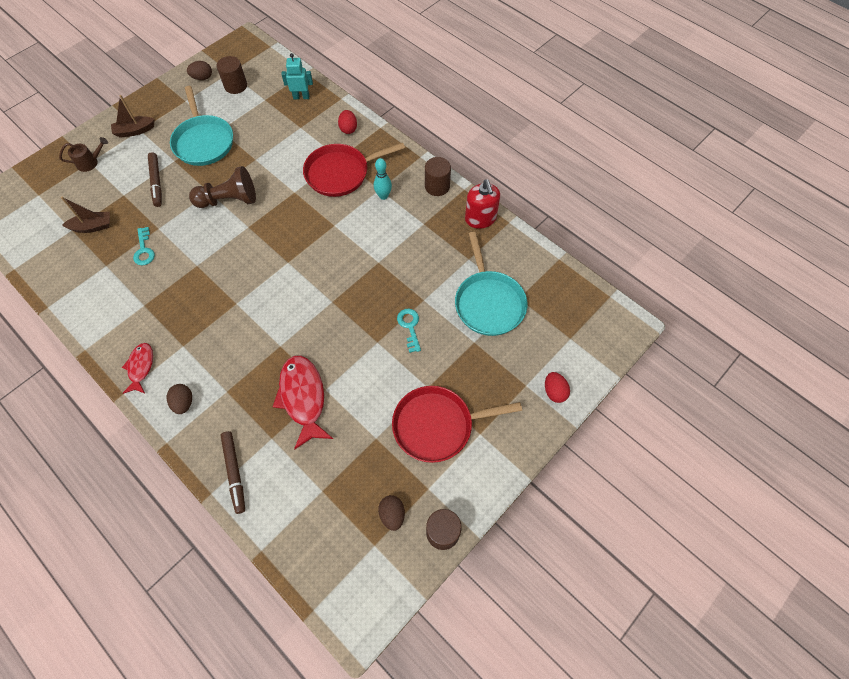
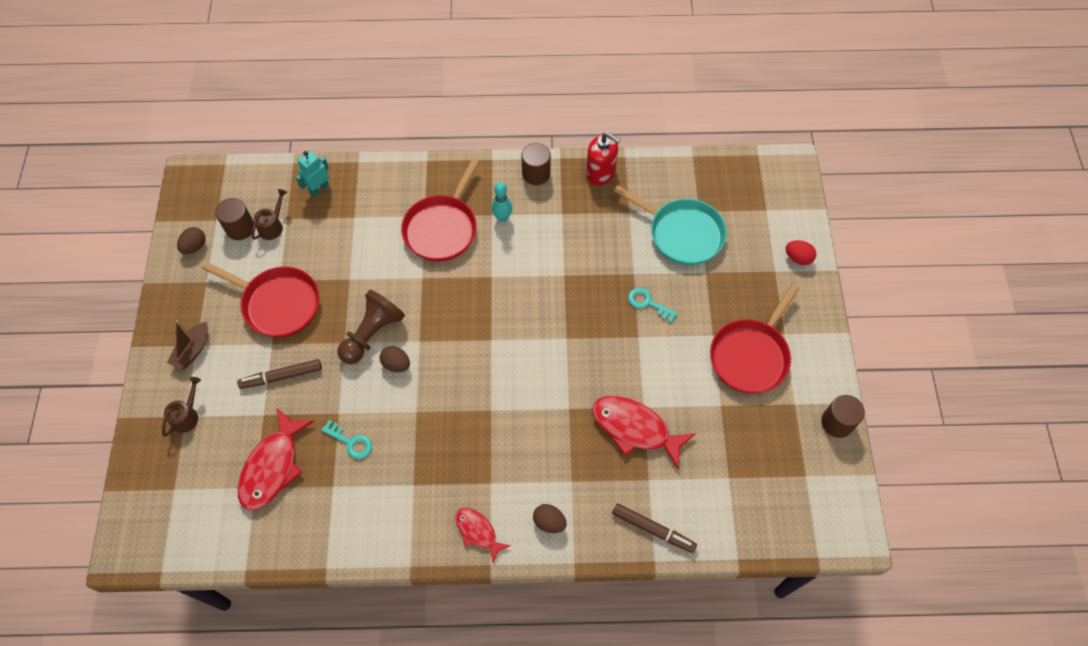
camera: 45 degrees left, 0 degrees up
(92, 227) = (272, 467): brown boat -> red fish
(156, 182) = (281, 376): brown marker -> brown marker turned 135 degrees clockwise
(203, 142) = (278, 304): turquoise pan -> red pan
(253, 98) = (273, 226): none -> brown watering can
(348, 129) = (400, 184): red egg -> none
(392, 514) = (793, 444): brown egg -> brown egg (396, 364)

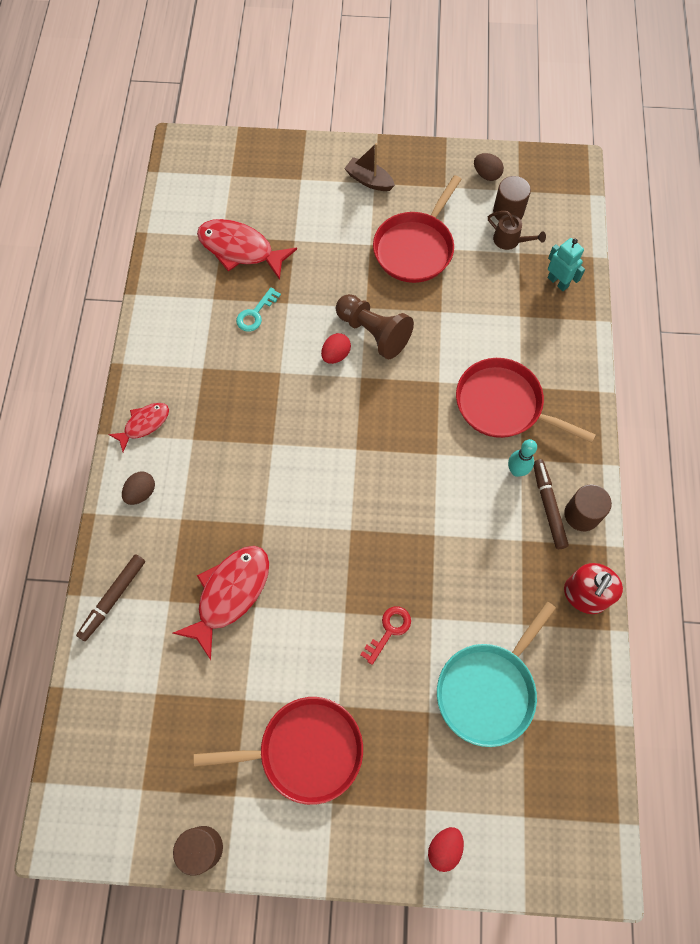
camera: 95 degrees right, 5 degrees up
(187, 415) = (301, 180): brown watering can -> none
(281, 376) = (333, 254): brown marker -> brown marker (548, 506)
(396, 364) = (336, 355): brown egg -> red egg
(648, 303) = (389, 631): turquoise key -> red key
(750, 356) = (305, 750): red pan -> red pan turned 135 degrees clockwise

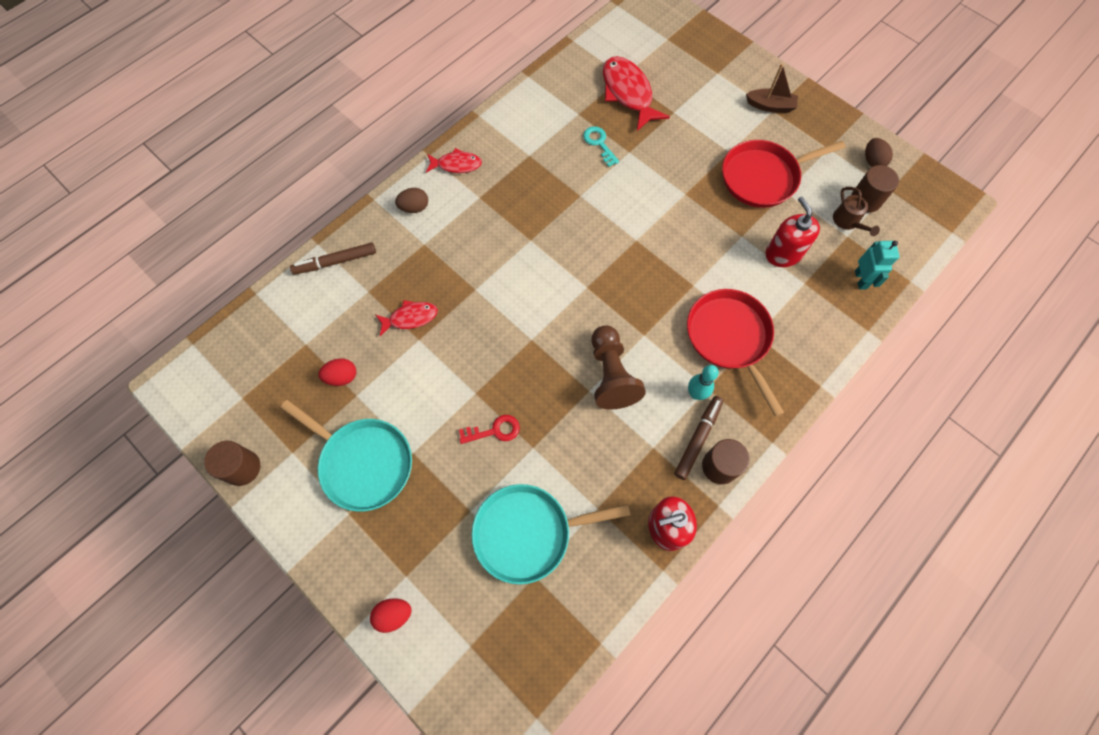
camera: 40 degrees right, 0 degrees up
(230, 594) = (410, 318): red fish -> red fish, size x0.58
(255, 313) = (599, 143): turquoise key -> turquoise key turned 75 degrees clockwise
(305, 750) = (363, 463): red pan -> turquoise pan
(336, 355) = (632, 211): red egg -> red egg (342, 377)
(369, 180) = (770, 106): brown boat -> brown boat turned 120 degrees clockwise
(373, 333) = (674, 215): brown pawn -> brown pawn (611, 375)
(484, 303) = (783, 254): none -> red soap dispenser

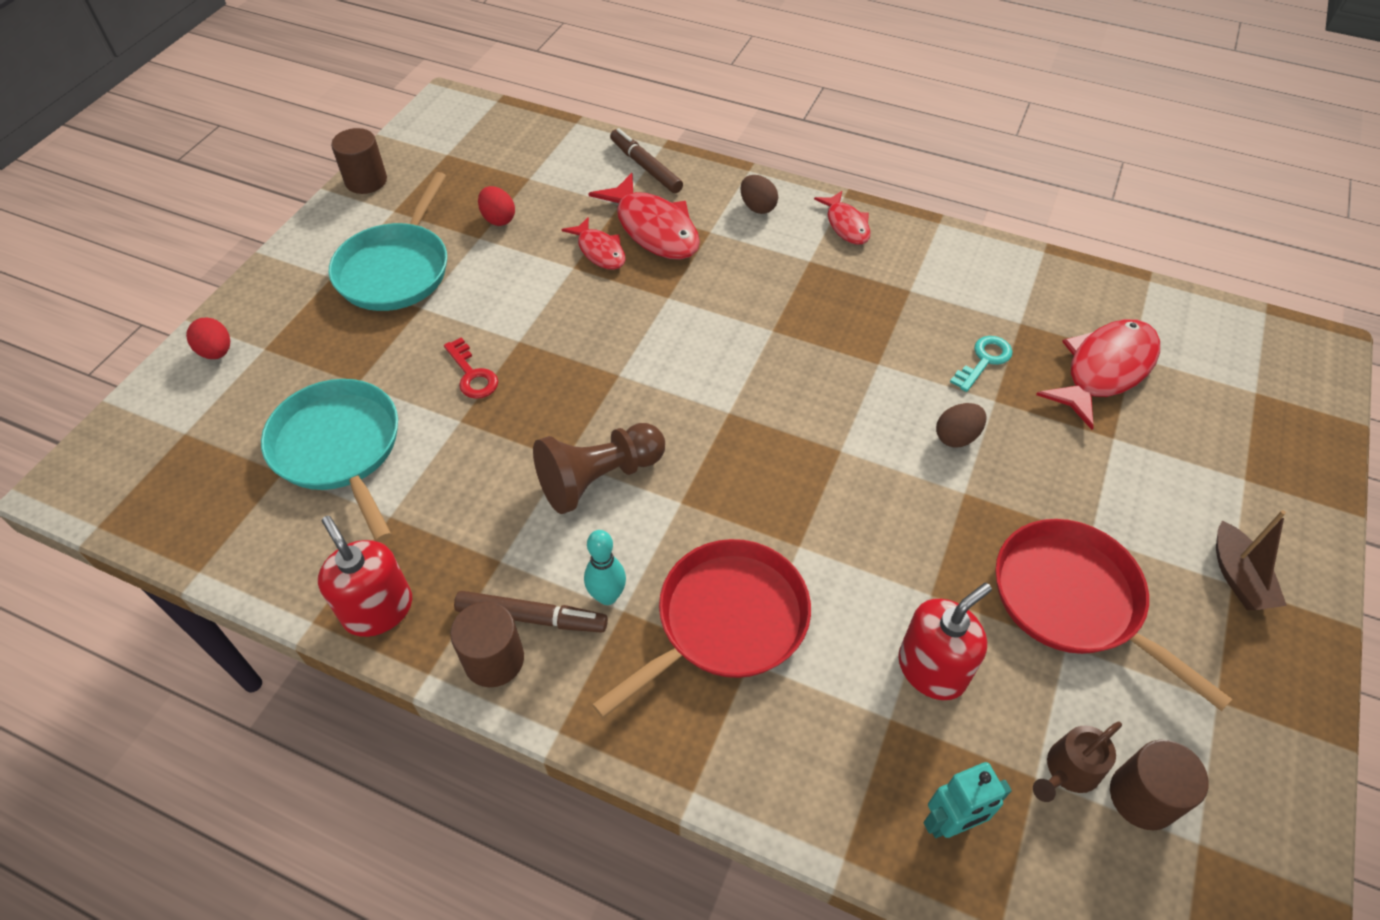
camera: 70 degrees right, 15 degrees down
(404, 277) = (654, 229): none -> red fish
(872, 161) = (1247, 793): brown egg -> brown egg (956, 437)

